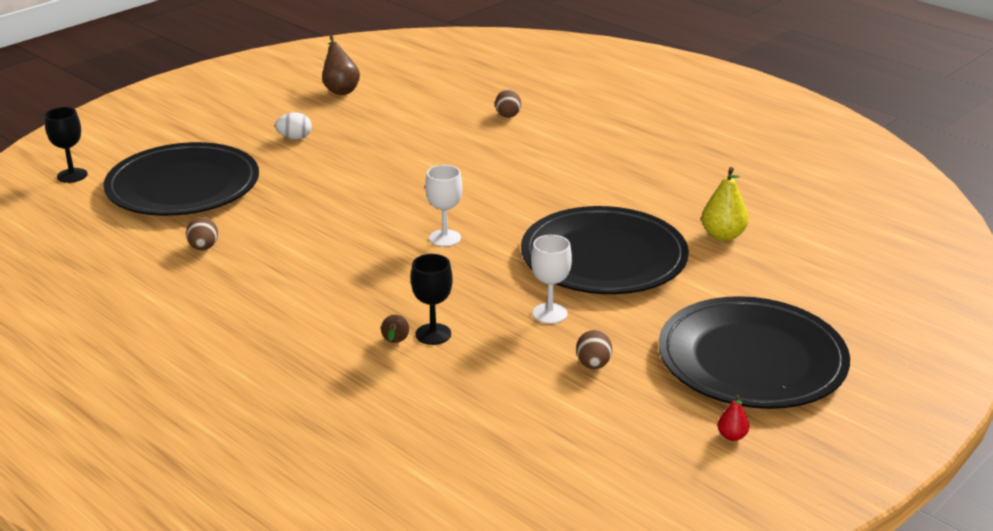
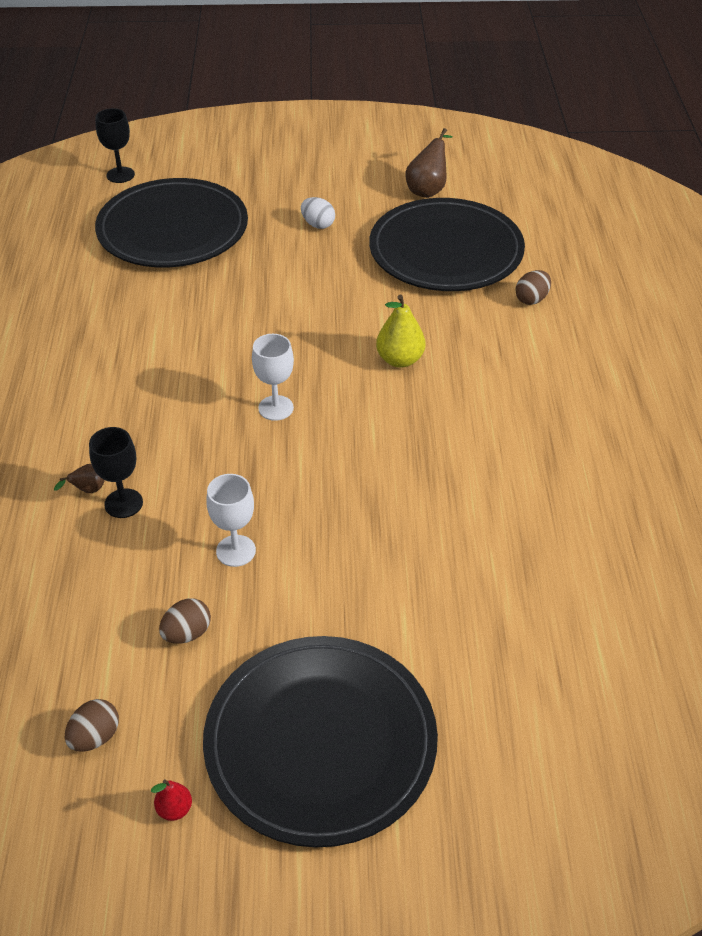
camera: 45 degrees right, 15 degrees up
(203, 248) = (102, 301): brown egg -> brown egg (95, 737)
(603, 257) = (370, 523): black plate -> black plate (446, 251)
(723, 236) = (518, 578): yellow pear -> yellow pear (400, 360)

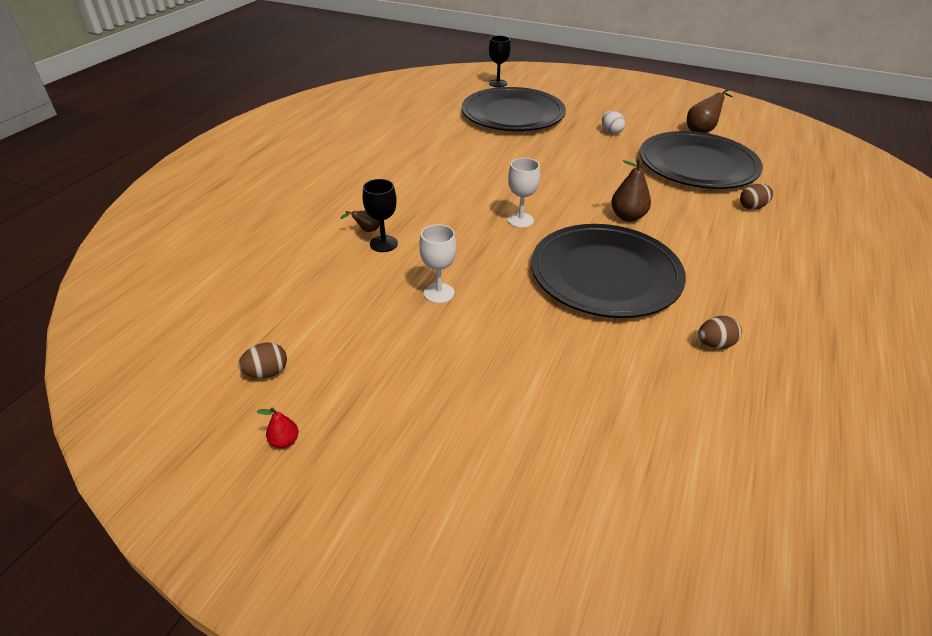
camera: 25 degrees right, 5 degrees down
(187, 633) = (372, 331): brown egg -> brown egg (715, 344)
(320, 742) = (419, 439): black plate -> black plate (605, 275)
(400, 360) = (627, 217): yellow pear -> brown pear

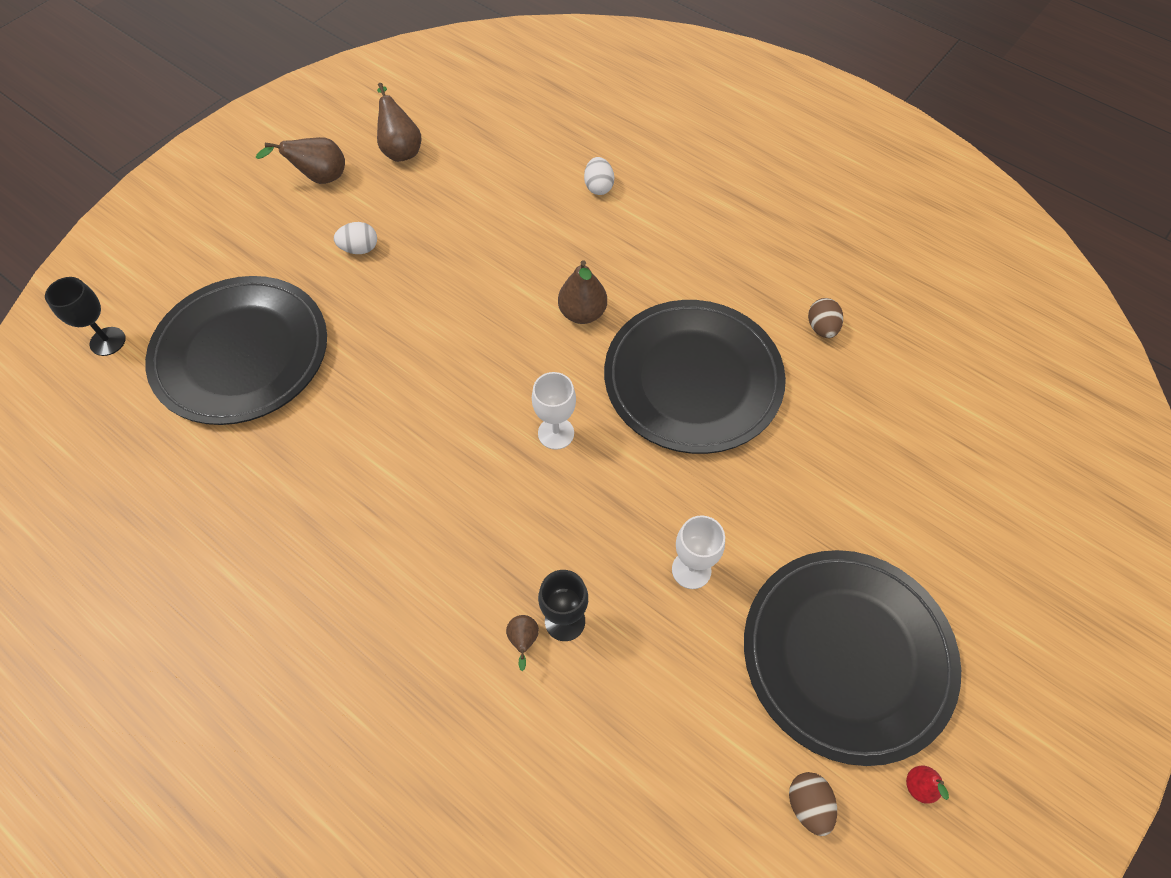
camera: 75 degrees left, 20 degrees up
(652, 111) = (319, 178): none -> brown pear
(697, 165) = (488, 194): black plate -> black plate (847, 655)
(752, 207) = (598, 187): brown egg -> white egg

